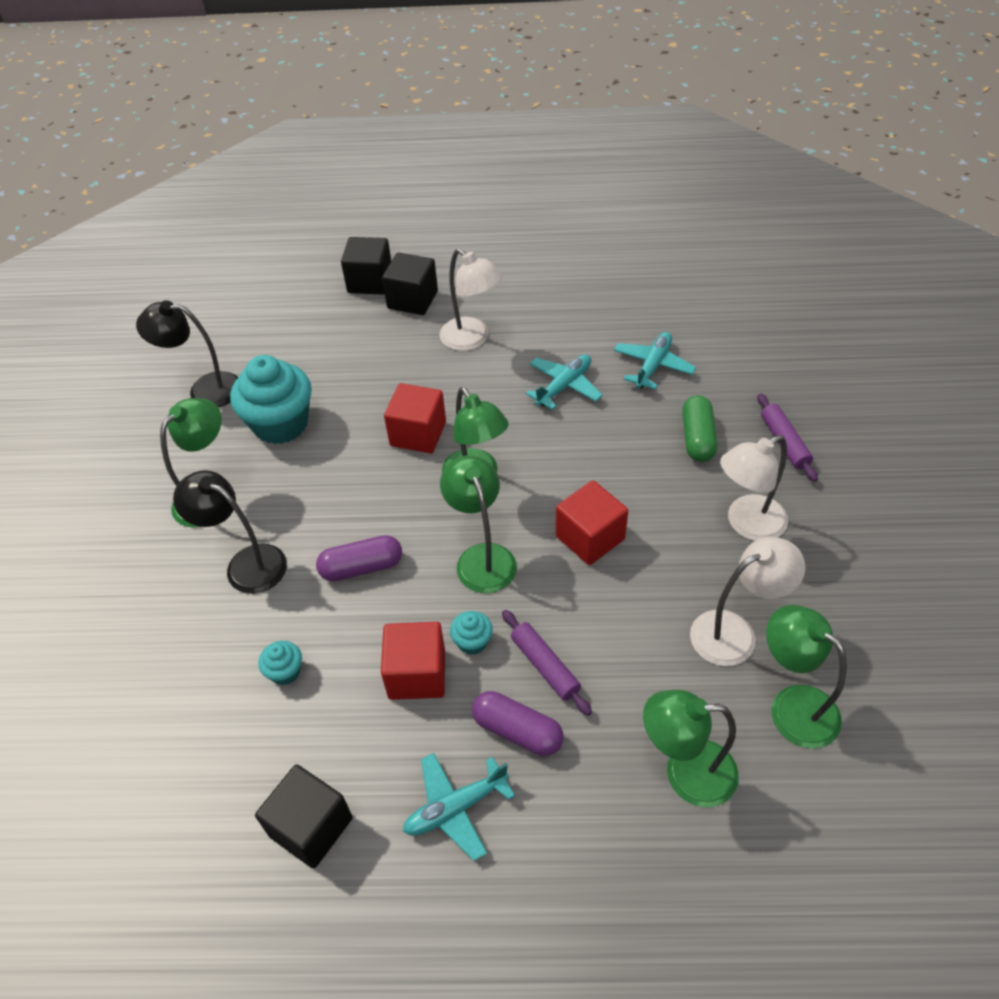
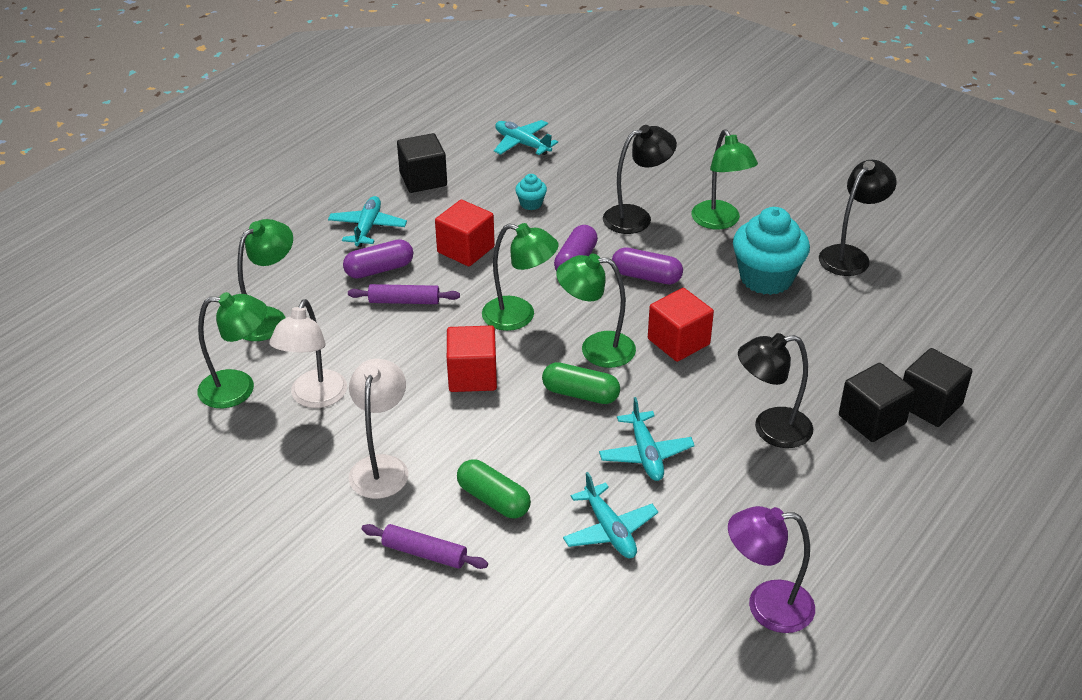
camera: 125 degrees right, 10 degrees down
(155, 770) = (522, 144): none -> turquoise plane
(343, 502) = (646, 276): none -> purple capsule
(472, 339) = (771, 429): white lamp -> black lamp
(472, 642) = (459, 281): turquoise cupcake -> none
(539, 456) = (580, 394): none -> green capsule
(629, 275) = (766, 606): none -> purple lamp

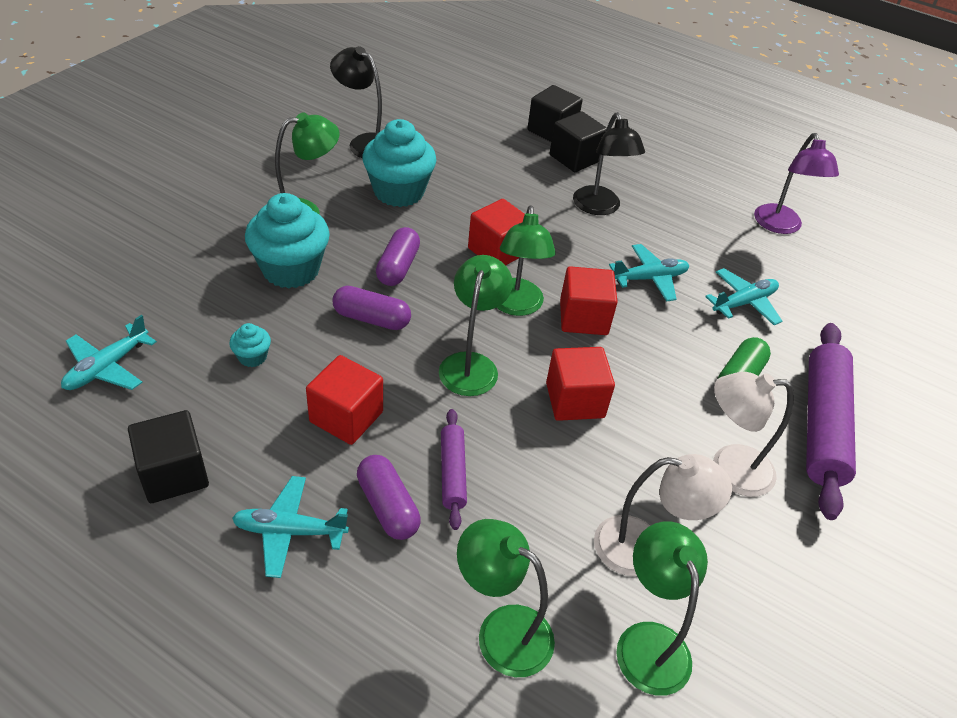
camera: 100 degrees left, 5 degrees up
(424, 553) = (822, 425): purple rolling pin -> purple rolling pin, size x1.96
(580, 394) = (583, 318): green capsule -> red cube
(636, 217) = (291, 269): black lamp -> turquoise cupcake

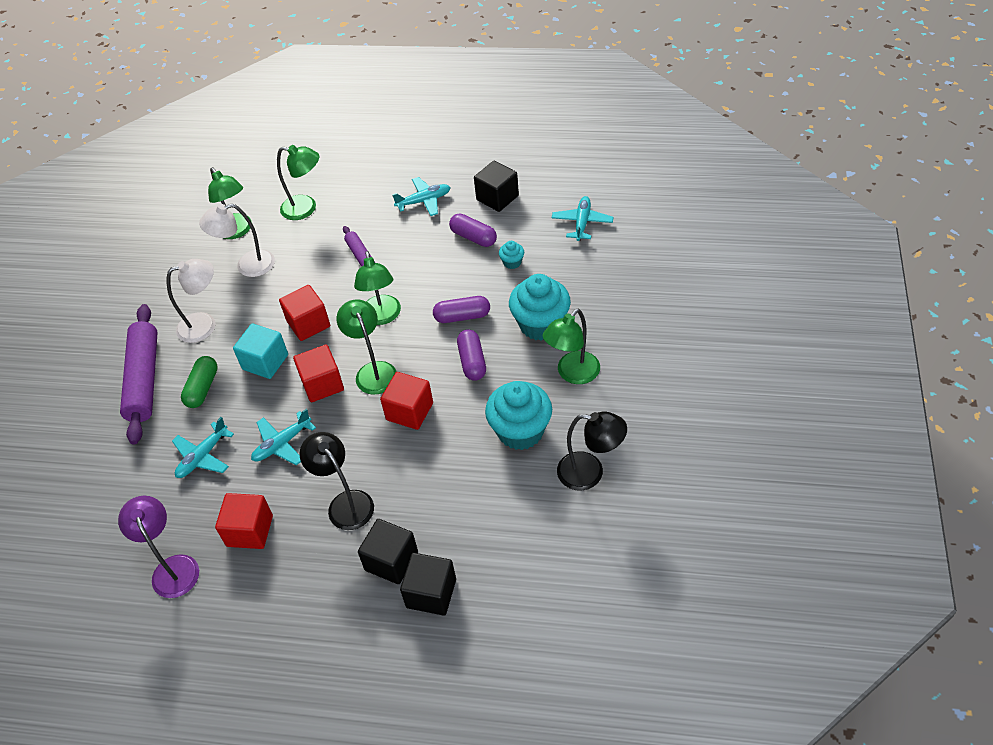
camera: 165 degrees right, 5 degrees up
(346, 417) = (435, 257): red cube -> red cube (250, 531)
(387, 506) = (385, 229): purple capsule -> purple capsule (473, 237)
(649, 375) = (265, 362): none -> turquoise cube

